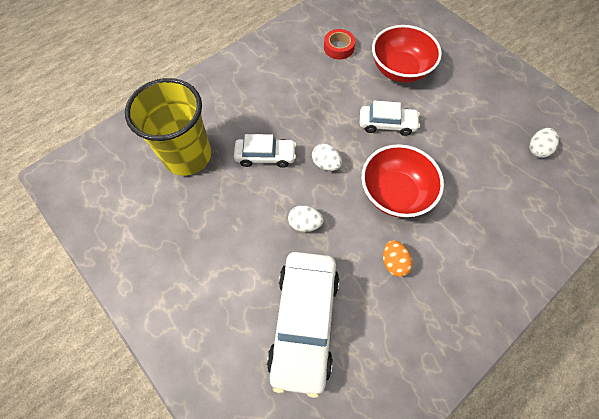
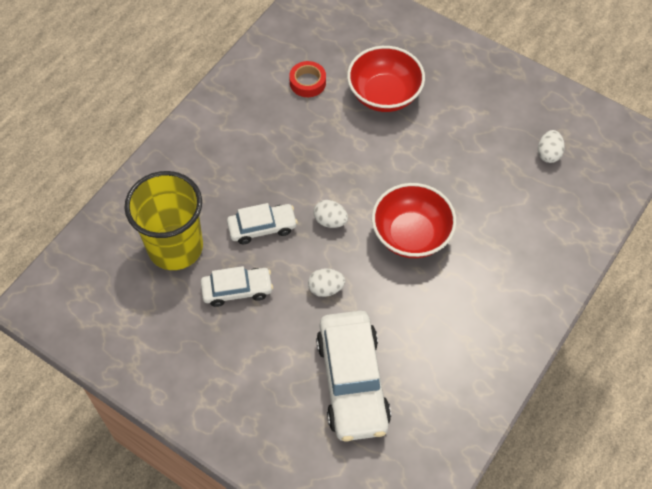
camera: 15 degrees left, 5 degrees down
(387, 124) = (385, 162): white car -> white car (237, 290)
(393, 262) = (426, 305): orange egg -> none

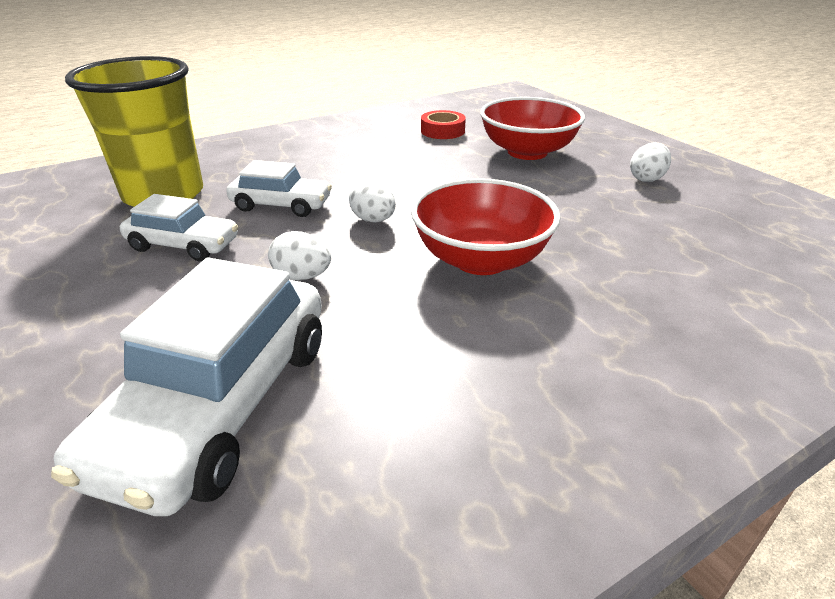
camera: 25 degrees right, 25 degrees down
(548, 154) = (756, 237): white egg -> white egg (646, 179)

